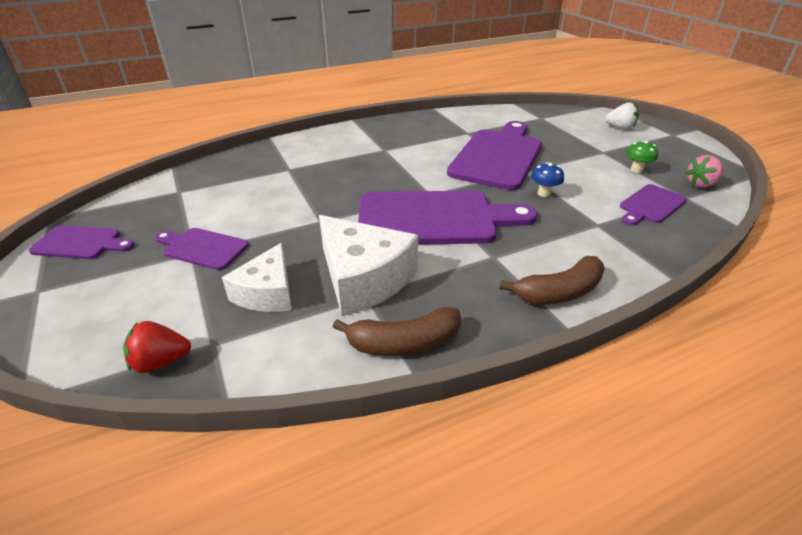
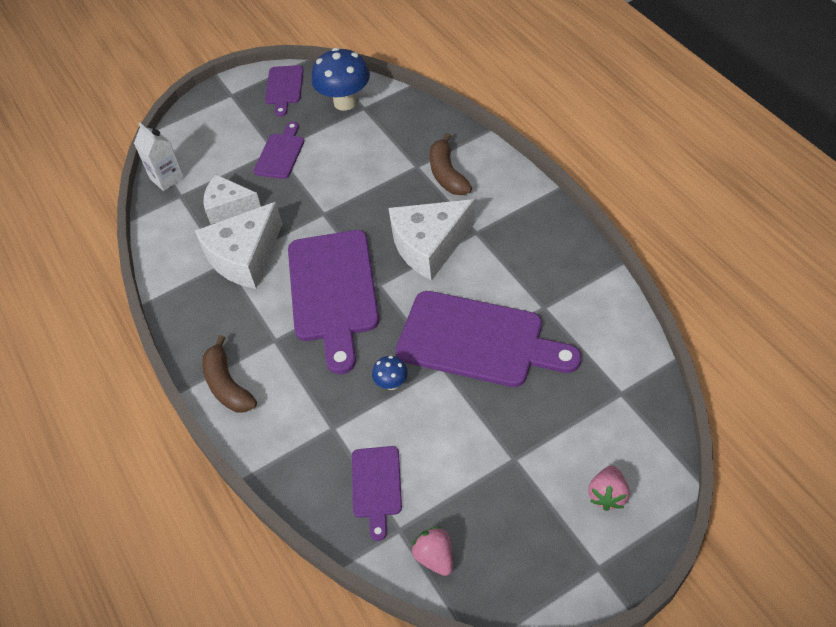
camera: 90 degrees right, 15 degrees up
(157, 202) = (345, 102): none -> blue mushroom
(161, 362) = (167, 178): red strawberry -> white carton
(391, 169) = (429, 245): none -> white cheese
(404, 343) = (176, 291): brown banana -> brown banana (447, 174)
(620, 128) = (608, 495): white strawberry -> pink strawberry
(636, 170) = (465, 489): green mushroom -> none
(650, 205) = (376, 486): purple cutting board -> purple cutting board turned 135 degrees counterclockwise

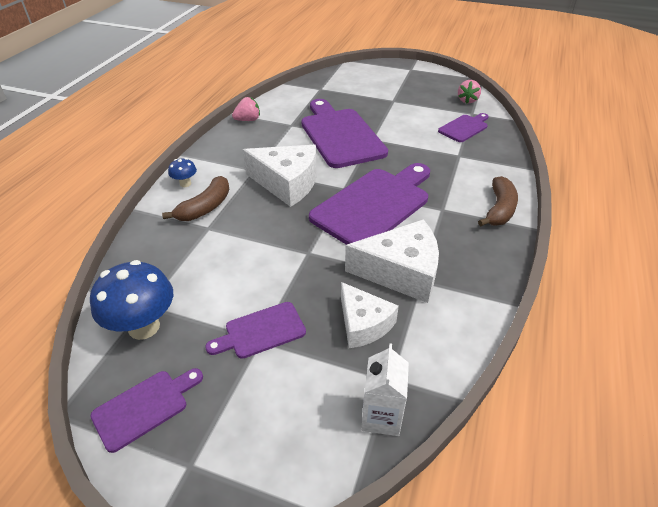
camera: 135 degrees left, 10 degrees down
(392, 383) = (405, 149): blue mushroom -> blue mushroom (185, 184)
(608, 495) = (377, 76): pink strawberry -> pink strawberry (248, 120)

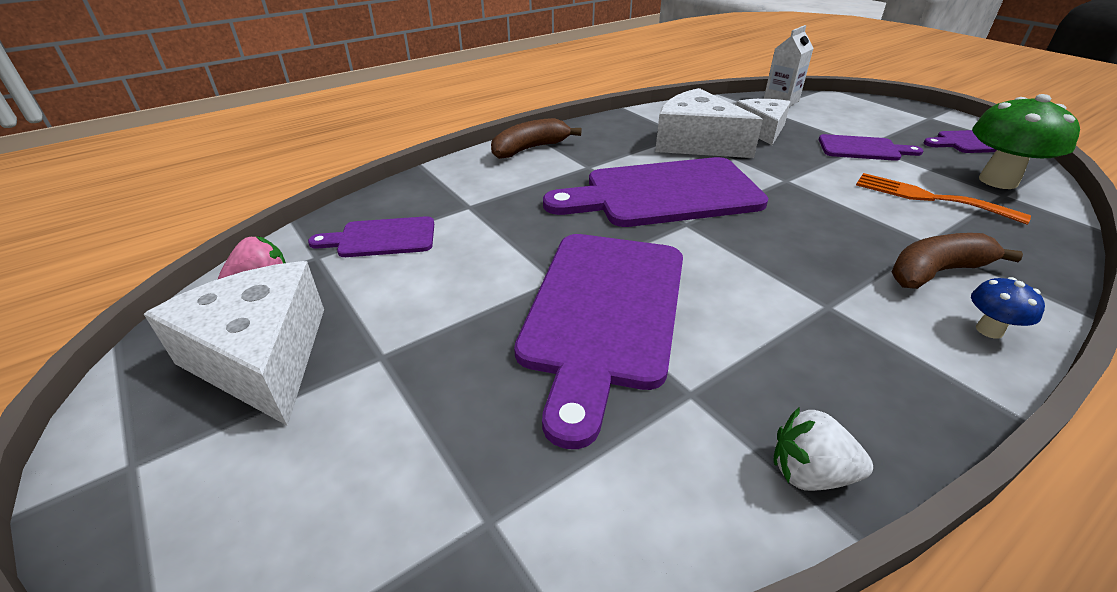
camera: 145 degrees left, 5 degrees down
(144, 327) = (998, 181): blue mushroom -> green mushroom
(204, 275) = (928, 197): none -> orange fork
(248, 120) = (809, 473): pink strawberry -> white strawberry
(287, 183) = (774, 260): white cheese -> white cheese (261, 357)

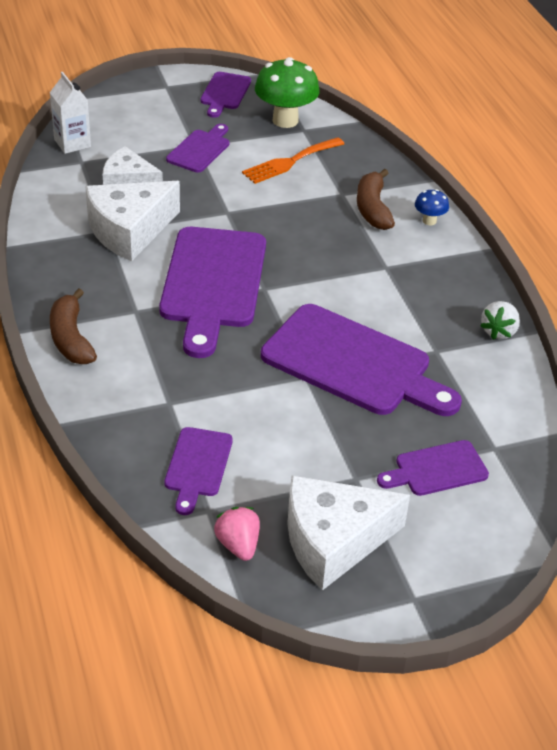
camera: 75 degrees left, 5 degrees up
(415, 443) = (437, 469): none -> purple cutting board

